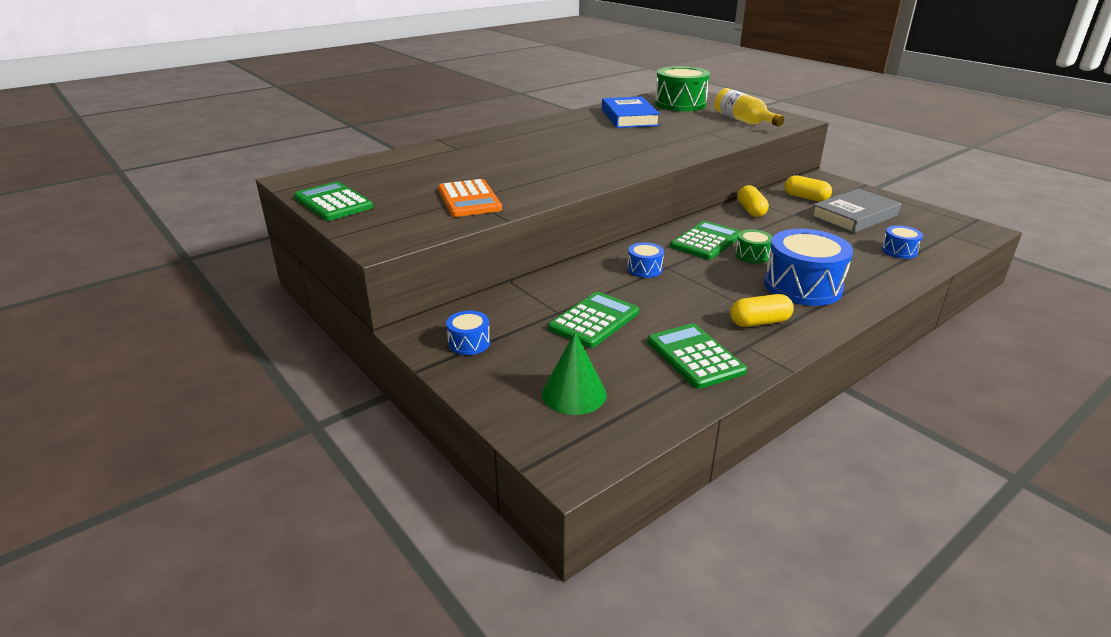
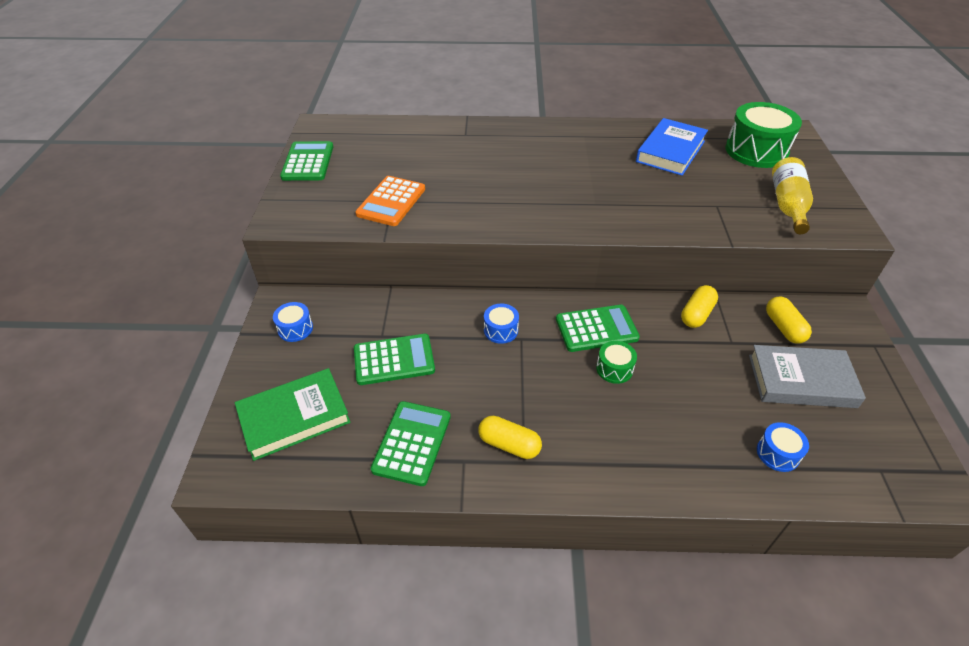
camera: 40 degrees right, 15 degrees up
(574, 393) = (294, 417): green cone -> green book
(802, 286) = (606, 432): blue drum -> none

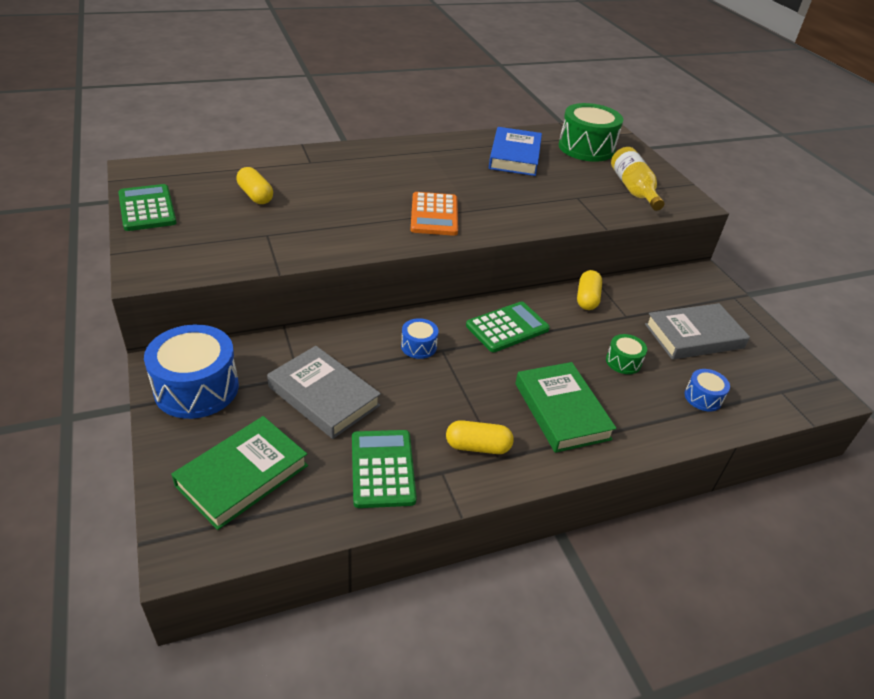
camera: 25 degrees left, 5 degrees down
(295, 329) = (196, 388): blue drum -> blue drum, size x2.06
(391, 201) = (266, 235): orange calculator -> orange calculator (434, 215)
(394, 360) = (324, 396): green calculator -> grey book
(611, 429) = (562, 411): none -> green book
(614, 369) = (540, 359): green drum -> green drum (623, 362)
(784, 328) = (661, 296): yellow capsule -> yellow capsule (255, 195)

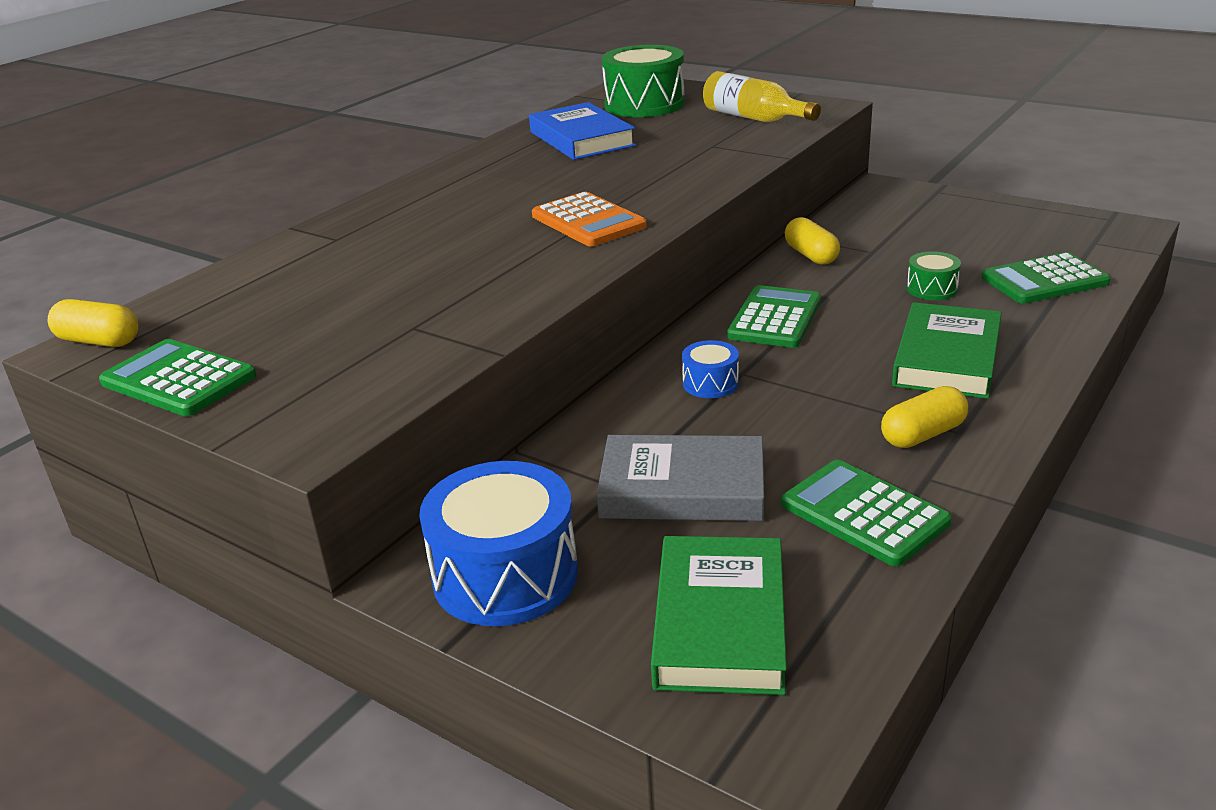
camera: 30 degrees left, 10 degrees down
(255, 195) = (322, 299): yellow capsule -> yellow capsule (99, 341)
(562, 411) = (947, 358): green book -> green book turned 75 degrees clockwise
(694, 336) = (956, 237): grey book -> none
(703, 397) = (1044, 280): blue drum -> green calculator

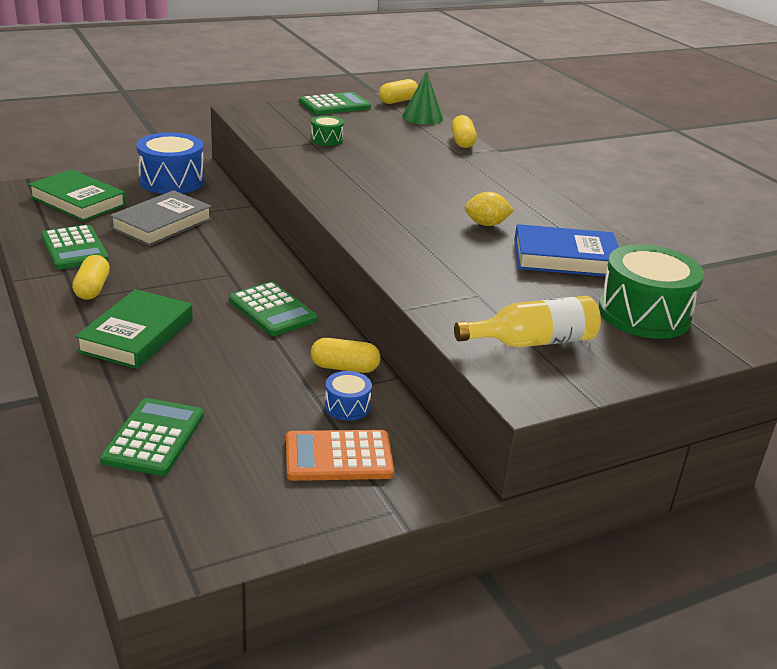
camera: 115 degrees right, 0 degrees up
(183, 299) = (422, 117): none -> green cone
(281, 248) = (462, 142): none -> yellow capsule
(553, 176) = (486, 224): none -> yellow lemon
(588, 221) = (382, 208): orange calculator -> orange calculator (338, 457)
(710, 383) = (233, 262): blue drum -> blue drum (347, 406)
(864, 513) = (74, 248): green calculator -> green calculator turned 75 degrees clockwise
(932, 289) = (220, 383): green drum -> green drum (326, 139)
(947, 358) = (136, 335): green book -> green book turned 60 degrees clockwise

